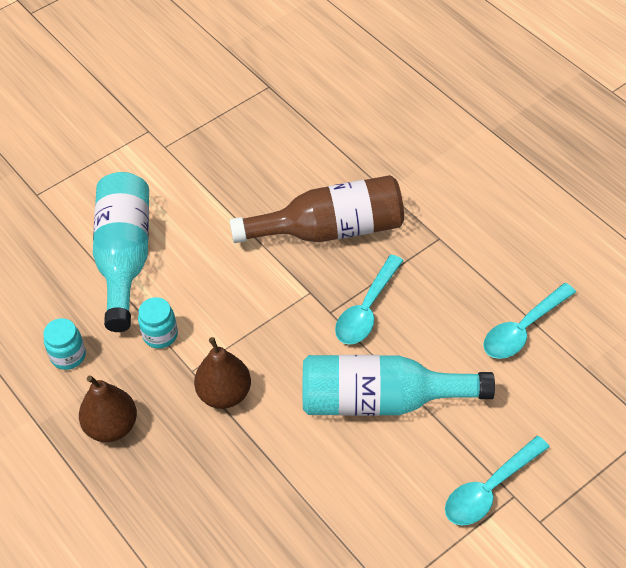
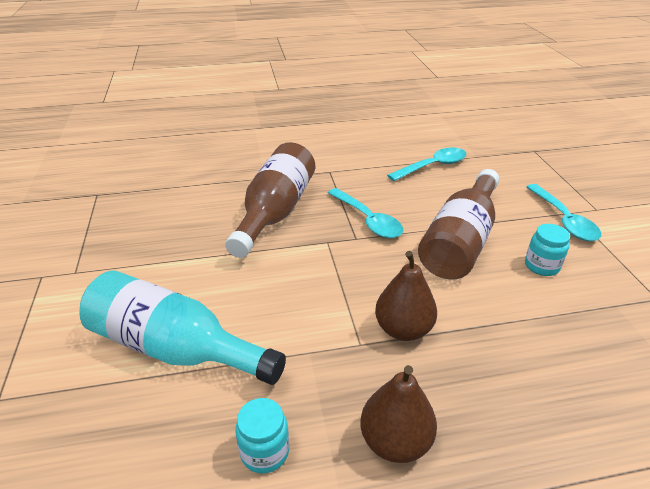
camera: 65 degrees left, 15 degrees down
(160, 335) = (299, 353): turquoise jar -> turquoise jar (541, 266)
(381, 400) = (460, 241): turquoise bottle -> brown bottle
(523, 329) = (433, 166): turquoise spoon -> turquoise spoon turned 105 degrees counterclockwise

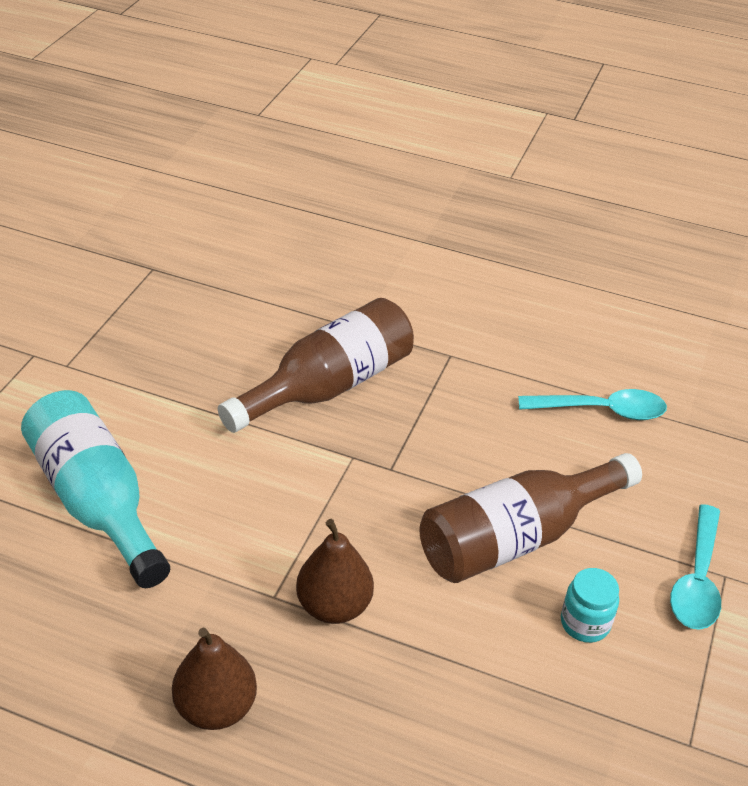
camera: 30 degrees right, 5 degrees up
(264, 451) = (96, 646): turquoise jar -> none
(368, 220) = (429, 451): turquoise spoon -> none

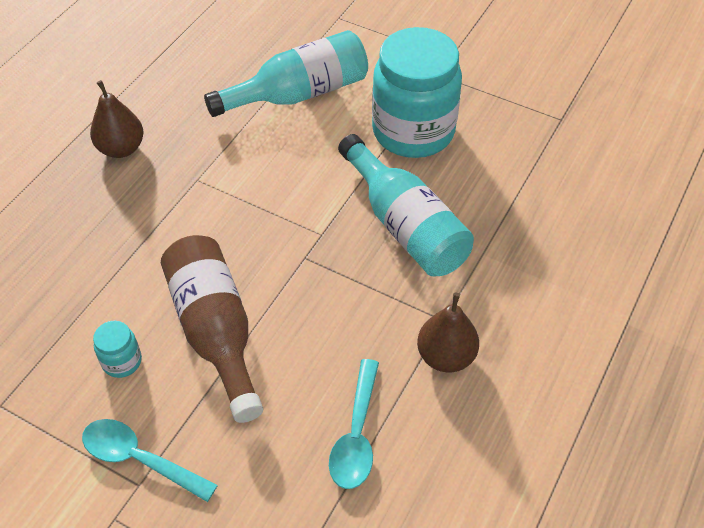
camera: 100 degrees right, 10 degrees up
(174, 384) = (413, 131): none -> turquoise jar
(328, 386) = (405, 225): brown bottle -> turquoise bottle
(334, 606) = (180, 210): brown pear -> brown pear (446, 356)

